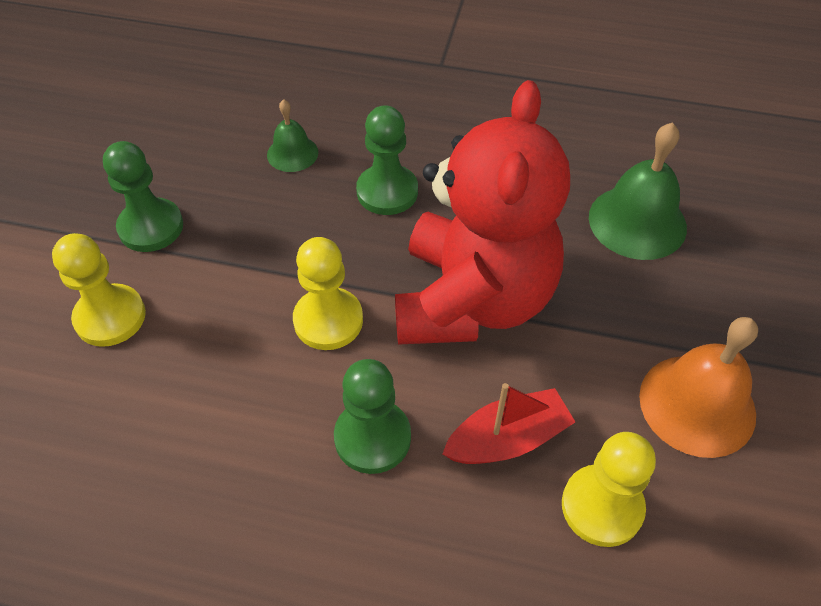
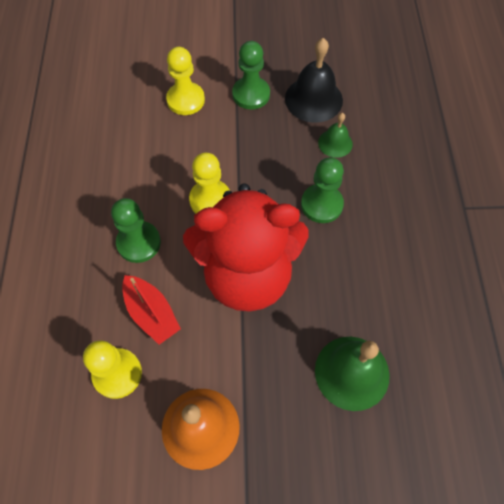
camera: 75 degrees right, 10 degrees up
(203, 157) = (313, 99): none -> black bell

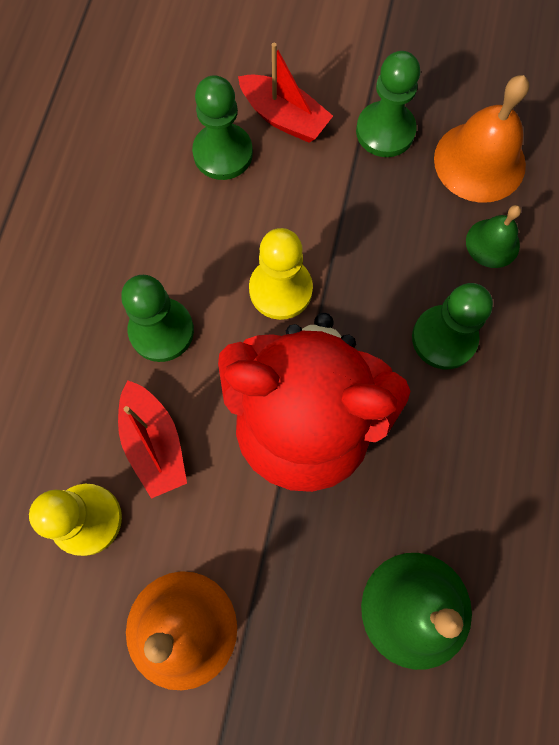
camera: 15 degrees right, 10 degrees up
(152, 128) = (223, 153): none -> green pawn
(185, 100) = (284, 118): yellow pawn -> red boat
(313, 99) = (479, 161): black bell -> orange bell

